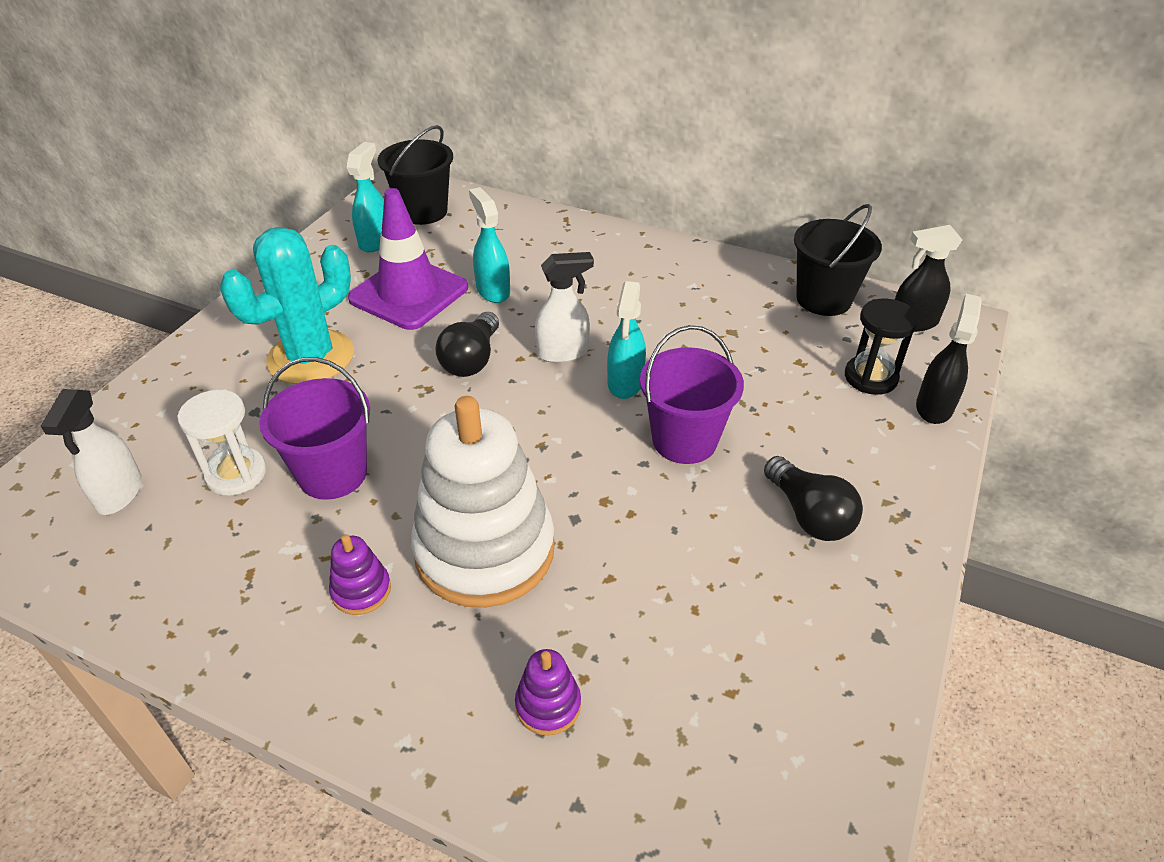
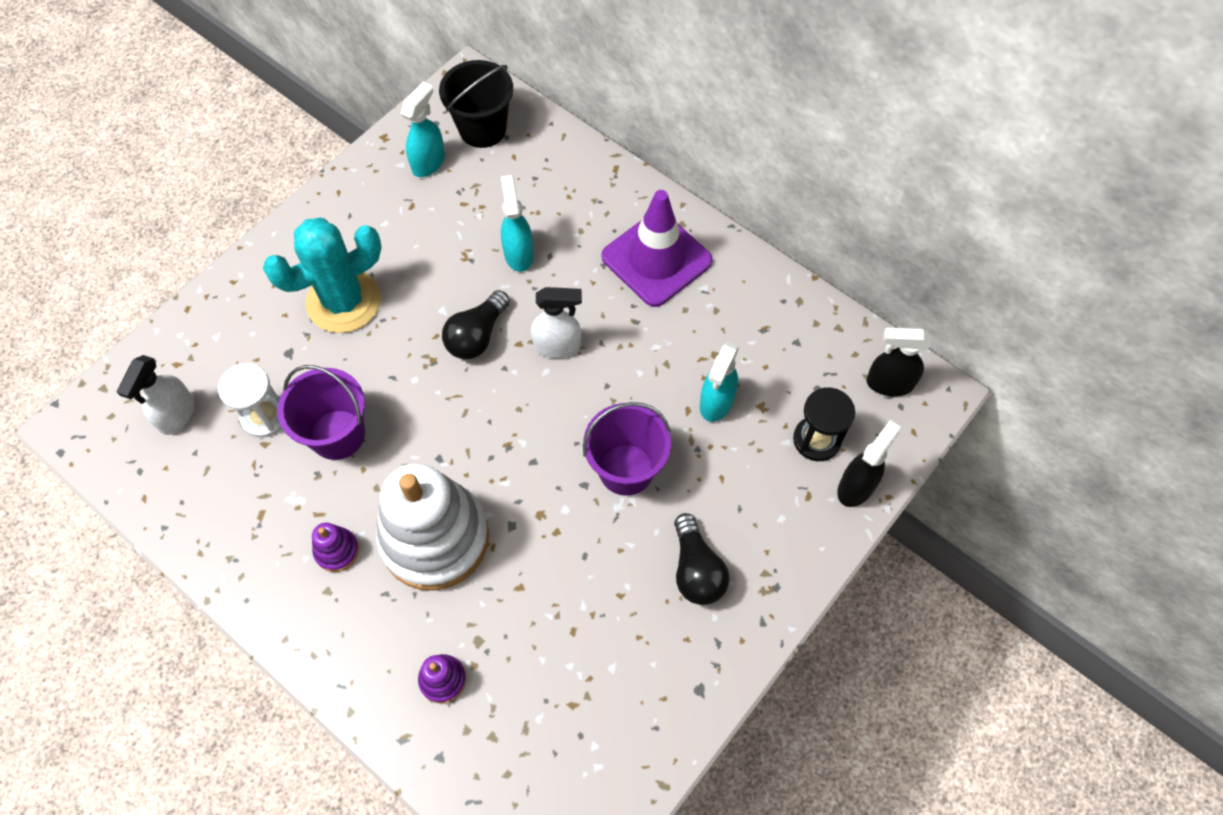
camera: 15 degrees right, 20 degrees up
(409, 293) = (443, 240): purple traffic cone -> purple traffic cone (656, 259)
(625, 383) = (599, 395): turquoise spray bottle -> turquoise spray bottle (716, 402)
(823, 299) = (819, 334): black bucket -> none

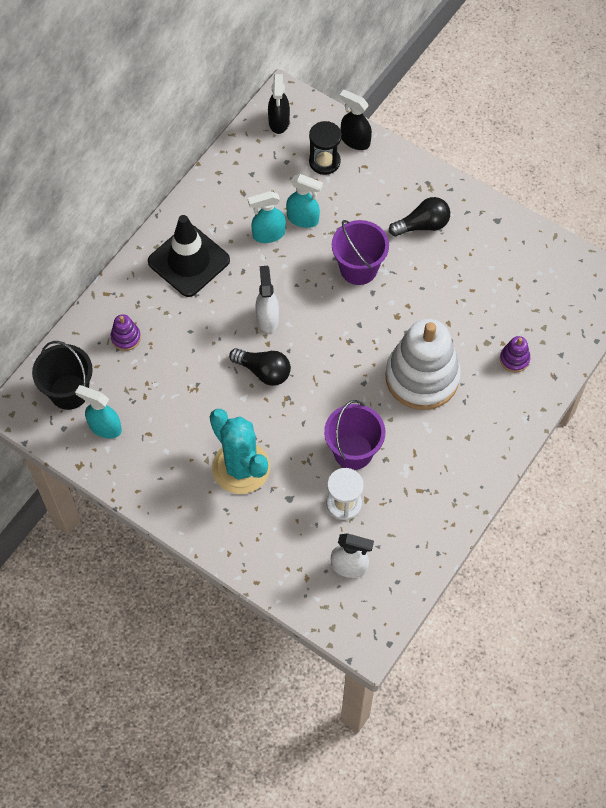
camera: 95 degrees left, 0 degrees up
(337, 550) = (439, 436): purple stacking toy -> purple stacking toy (126, 338)
(518, 253) = (189, 352): turquoise spray bottle -> turquoise spray bottle (268, 234)
(656, 259) = (189, 261): purple traffic cone -> black traffic cone

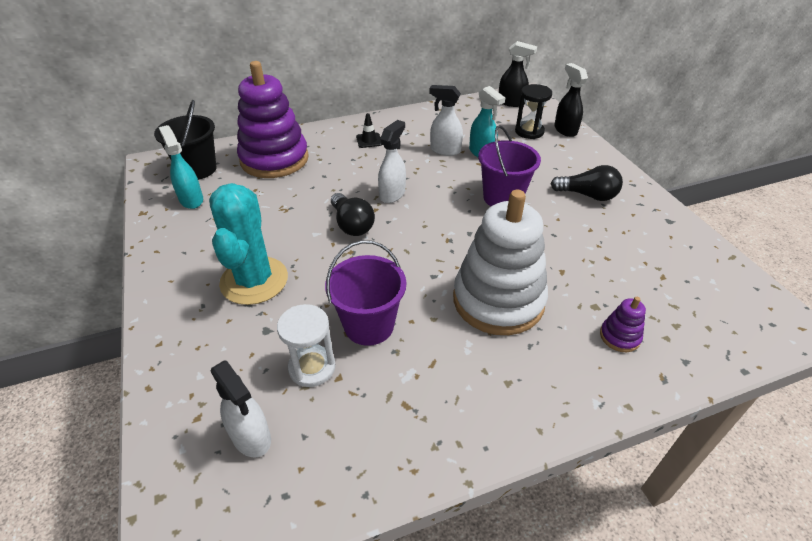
camera: 35 degrees right, 20 degrees down
(126, 338) = (274, 159): purple stacking toy -> purple stacking toy, size x2.46
(189, 261) = (369, 140): black traffic cone -> black traffic cone, size x0.41
(268, 234) = (445, 150): turquoise spray bottle -> white spray bottle
(279, 122) = (511, 103): black spray bottle -> black spray bottle turned 105 degrees counterclockwise

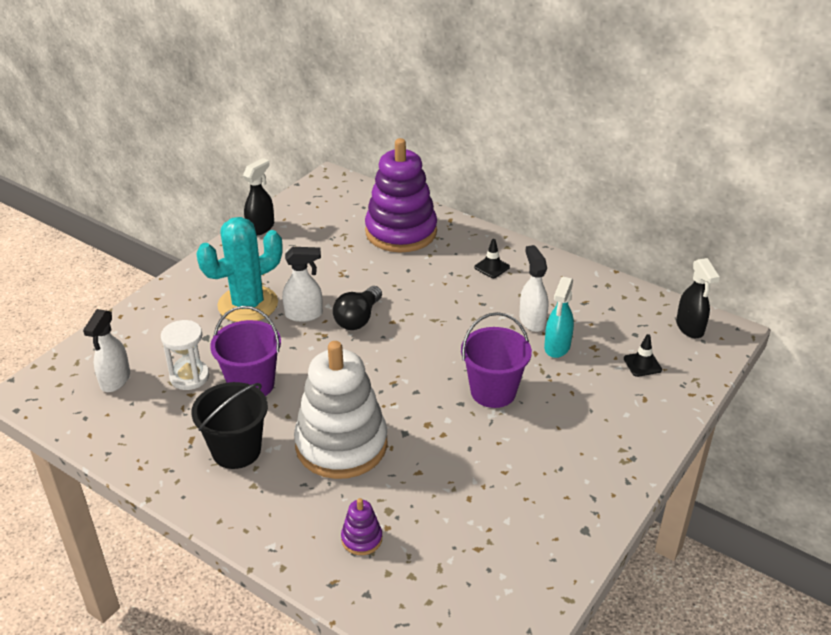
camera: 55 degrees right, 5 degrees down
(191, 199) = (305, 223): turquoise spray bottle -> none
(197, 169) = (344, 203): black bucket -> black bucket (236, 450)
(392, 194) = (424, 321): white spray bottle -> white spray bottle (304, 314)
(529, 131) = (642, 364): black hourglass -> black traffic cone
(565, 130) = (681, 390): black spray bottle -> black spray bottle (261, 227)
(587, 195) = (564, 451): black light bulb -> none

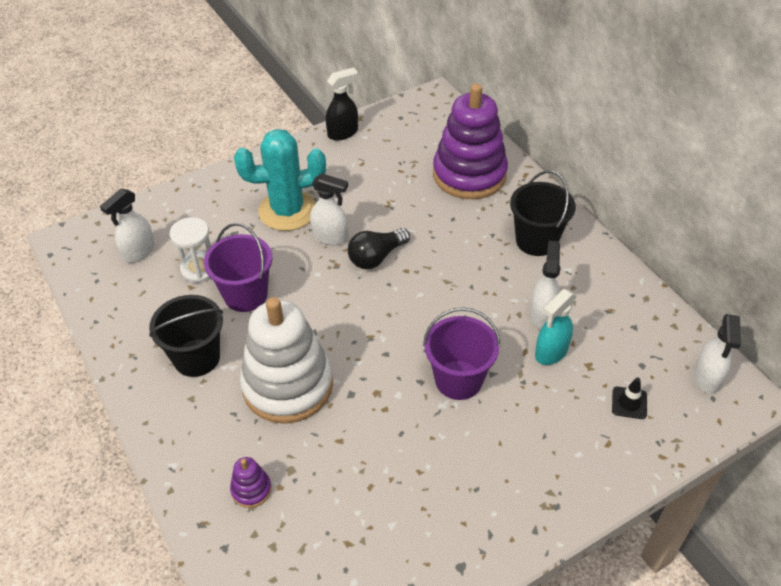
camera: 25 degrees right, 10 degrees up
(492, 267) = (536, 241): black traffic cone -> black bucket
(690, 328) = (707, 378): black spray bottle -> white spray bottle

